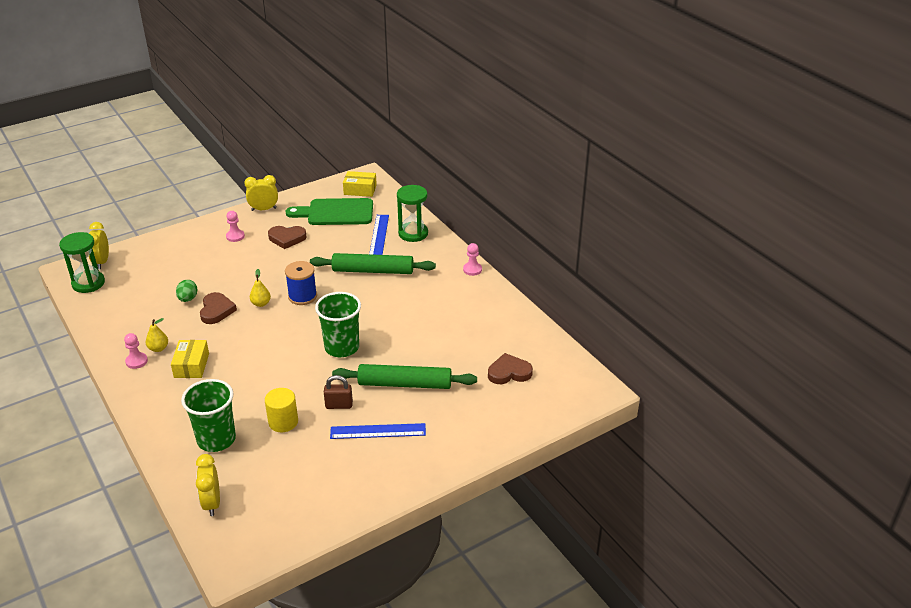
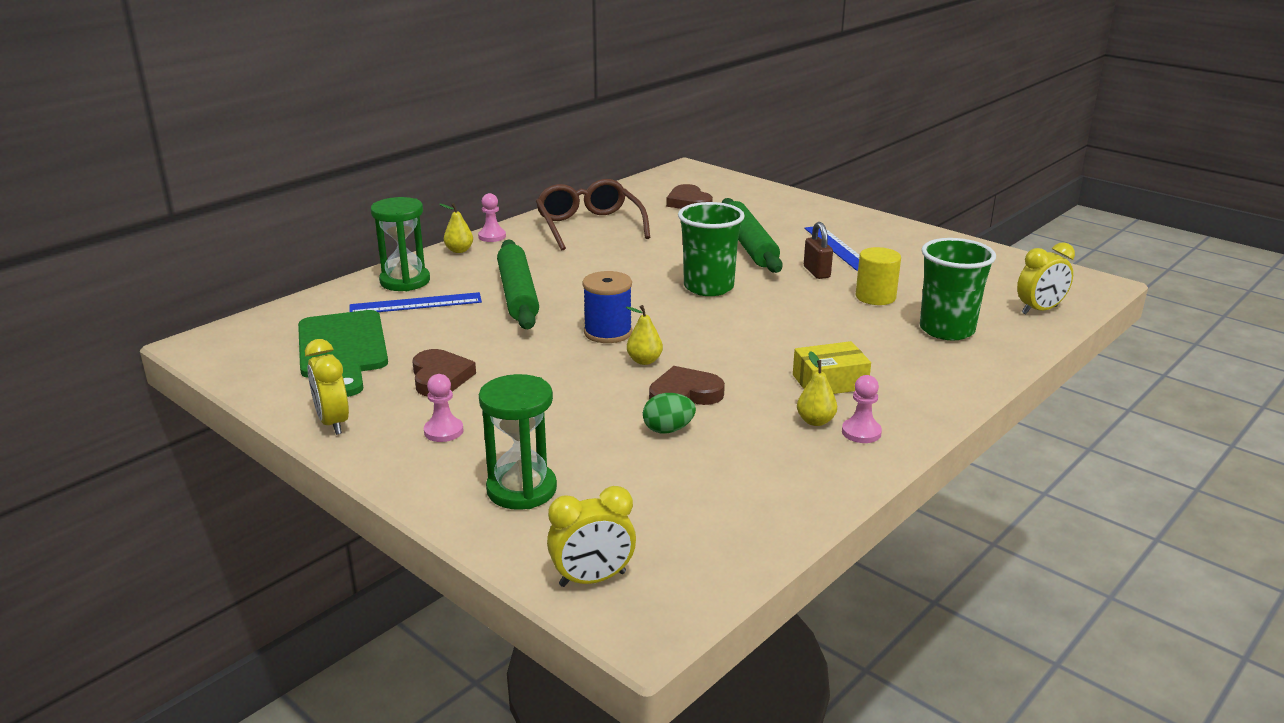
camera: 105 degrees left, 10 degrees down
(88, 283) = (680, 569): green hourglass -> green hourglass (521, 489)
(360, 190) = (257, 341): yellow box -> none
(453, 255) = (459, 250): none -> yellow pear
(475, 313) = (589, 226): none -> brown glasses

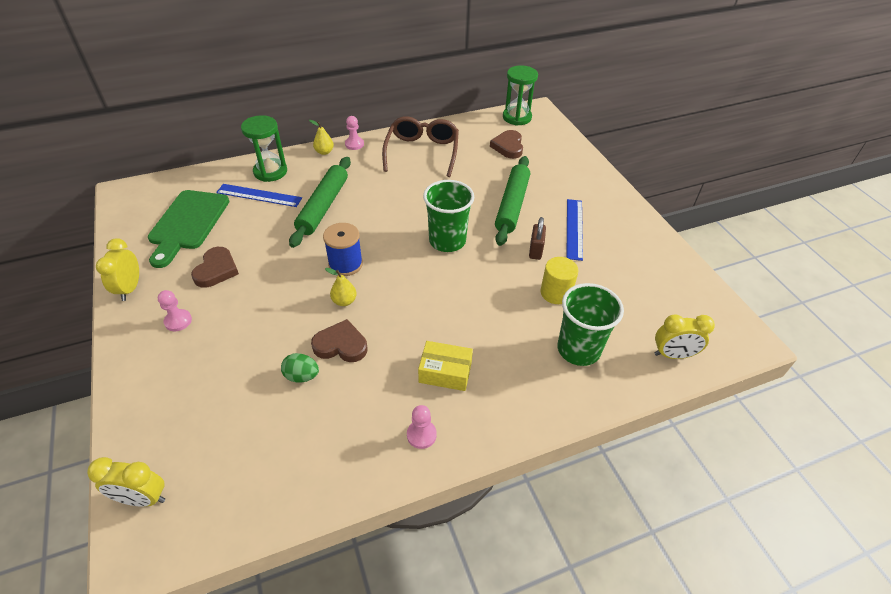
camera: 25 degrees right, 20 degrees up
(521, 489) = (174, 394): green hourglass -> green hourglass (517, 117)
(815, 421) = (401, 409): yellow pear -> none

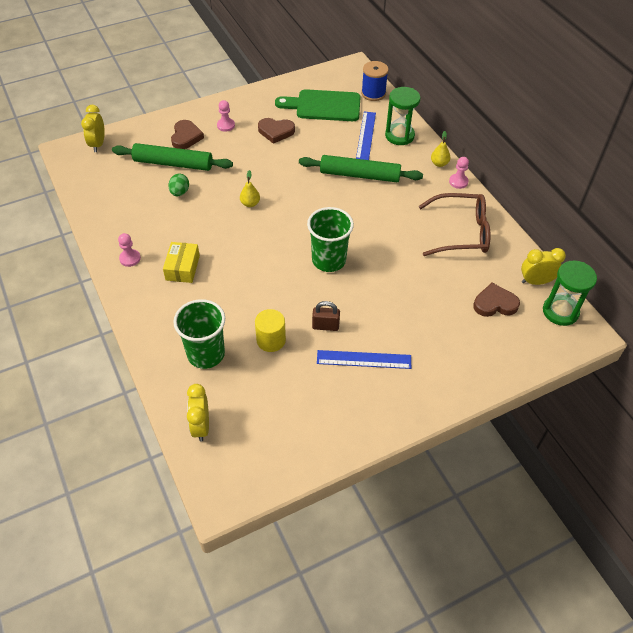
camera: 85 degrees right, 5 degrees up
(130, 288) = (253, 97): yellow clock -> yellow clock (536, 281)
(341, 345) = (207, 208): brown heart -> brown heart (186, 137)
(345, 264) = (290, 199): blue spool -> blue spool (373, 93)
(512, 205) = (390, 307): green rolling pin -> green rolling pin (173, 163)

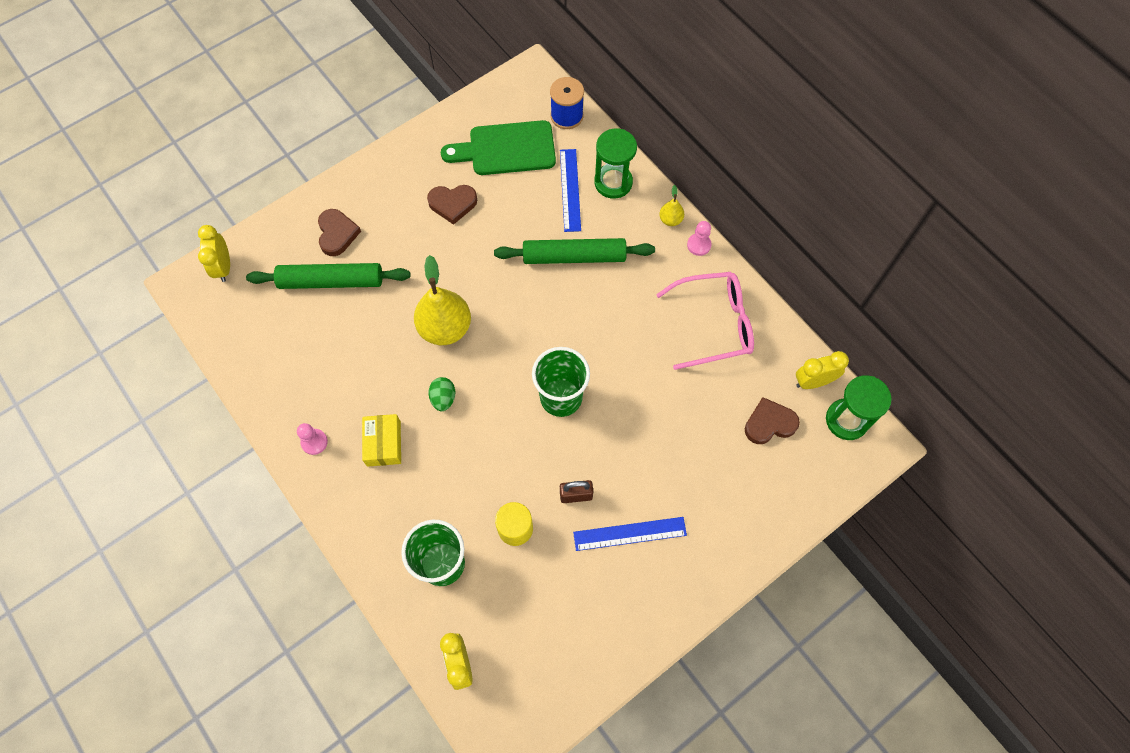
camera: 10 degrees left, 15 degrees up
(179, 192) = (351, 327): green egg -> green egg (443, 398)
(226, 125) = (385, 205): pink pawn -> none
(250, 203) = (445, 328): yellow pear -> yellow pear, size x2.14
(461, 232) = (714, 324): brown glasses -> pink glasses

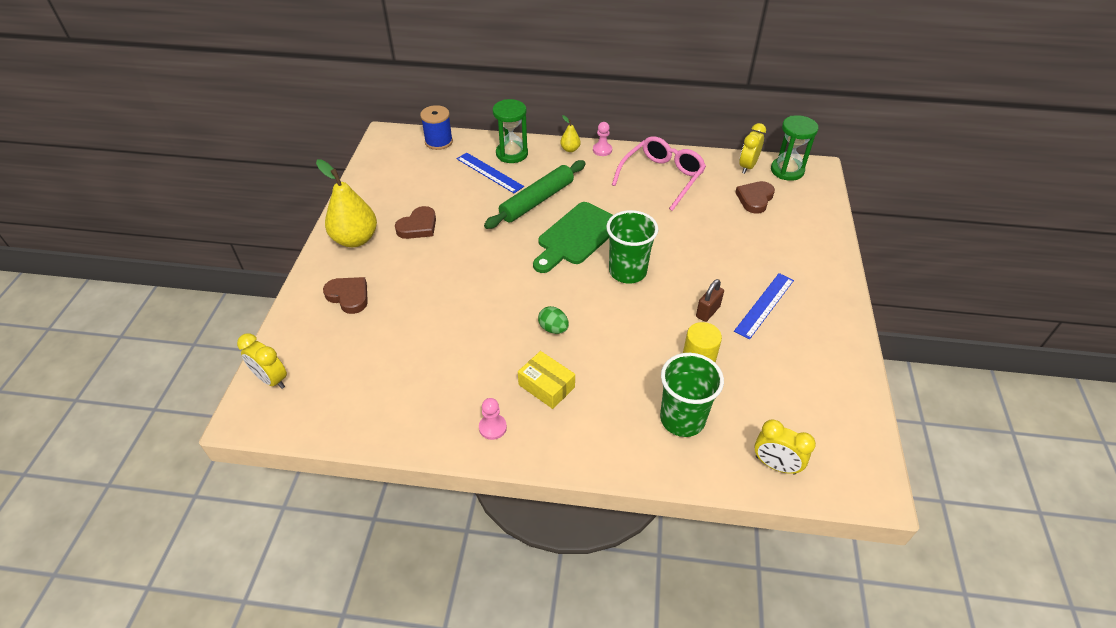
camera: 45 degrees left, 20 degrees down
(331, 281) = (379, 325): green rolling pin -> none
(445, 328) = (502, 291): yellow pear -> yellow pear (355, 239)
(506, 149) = (419, 178): green cutting board -> green cutting board (577, 236)

